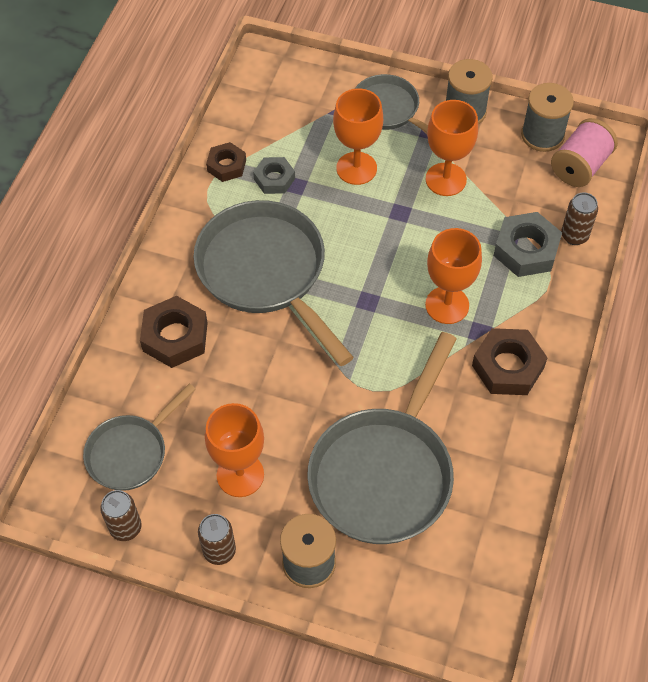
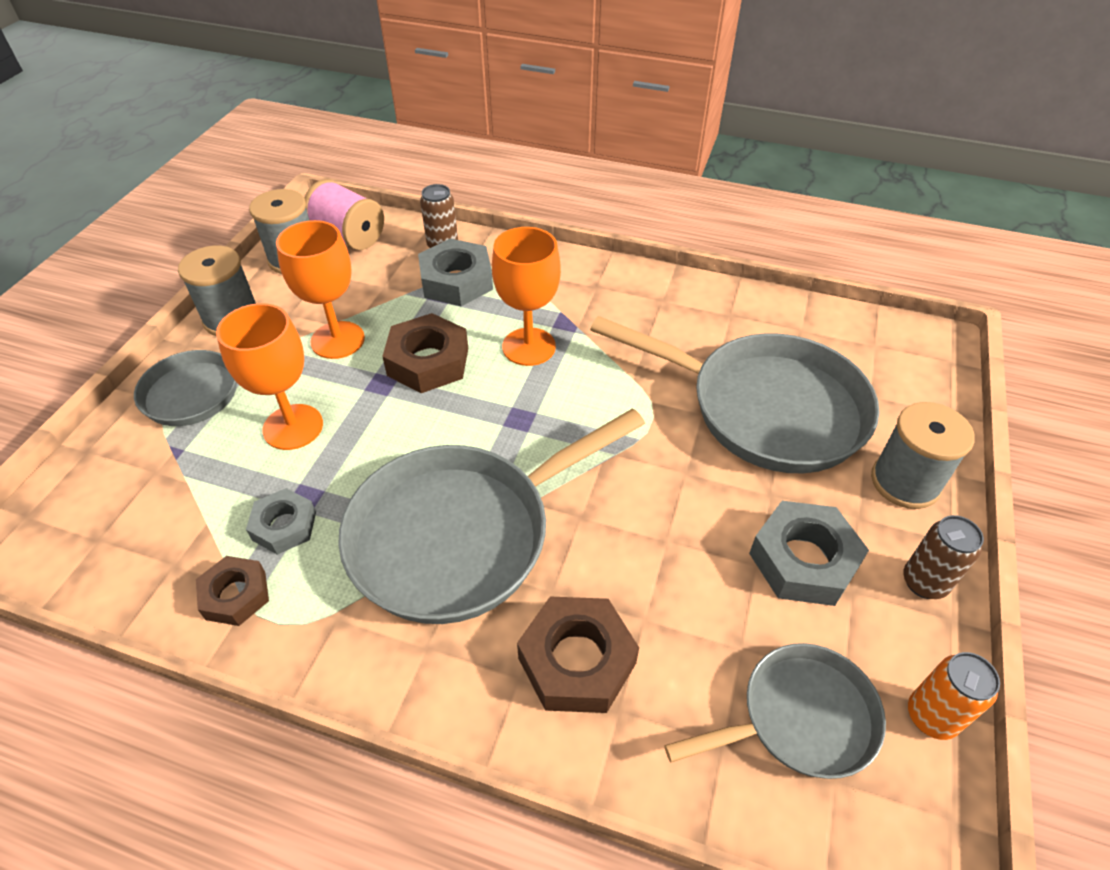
camera: 90 degrees left, 10 degrees down
(126, 528) = (931, 716): brown can -> orange can
(131, 452) = (799, 718): grey pan -> grey pan turned 60 degrees counterclockwise
(240, 475) = (803, 560): orange goblet -> grey nut
(508, 367) = (612, 303): brown nut -> brown nut (428, 361)

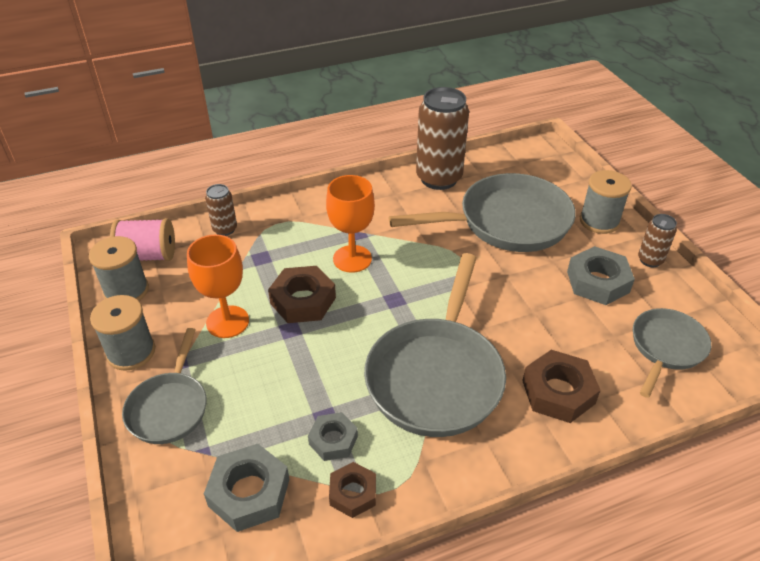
camera: 40 degrees left, 5 degrees down
(293, 427) = (265, 387): orange goblet -> none
(456, 281) = (261, 245): grey nut -> grey nut (249, 492)
(738, 309) = (439, 178): none -> brown can
(931, 716) = (706, 312): orange can -> none

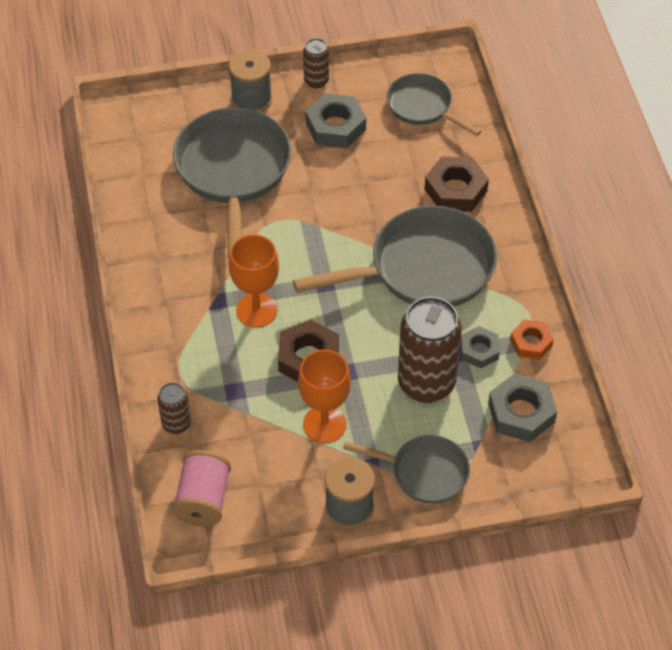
camera: 80 degrees left, 10 degrees up
(126, 290) = (257, 518): grey spool -> none
(353, 493) = (531, 343): brown nut -> orange nut
(436, 376) = (424, 268): grey pan -> grey pan turned 45 degrees counterclockwise
(439, 178) = (141, 213): brown can -> brown can (426, 383)

